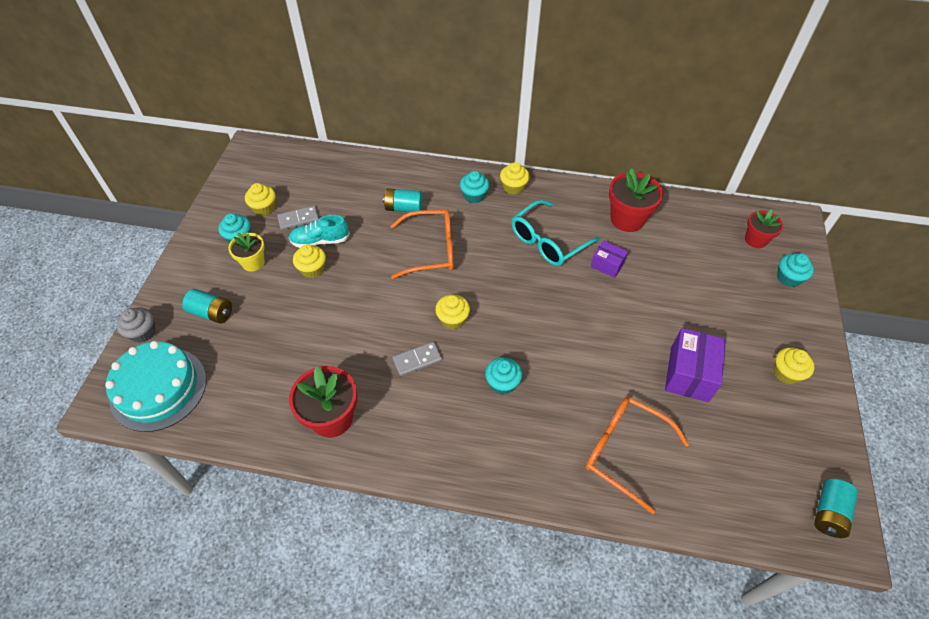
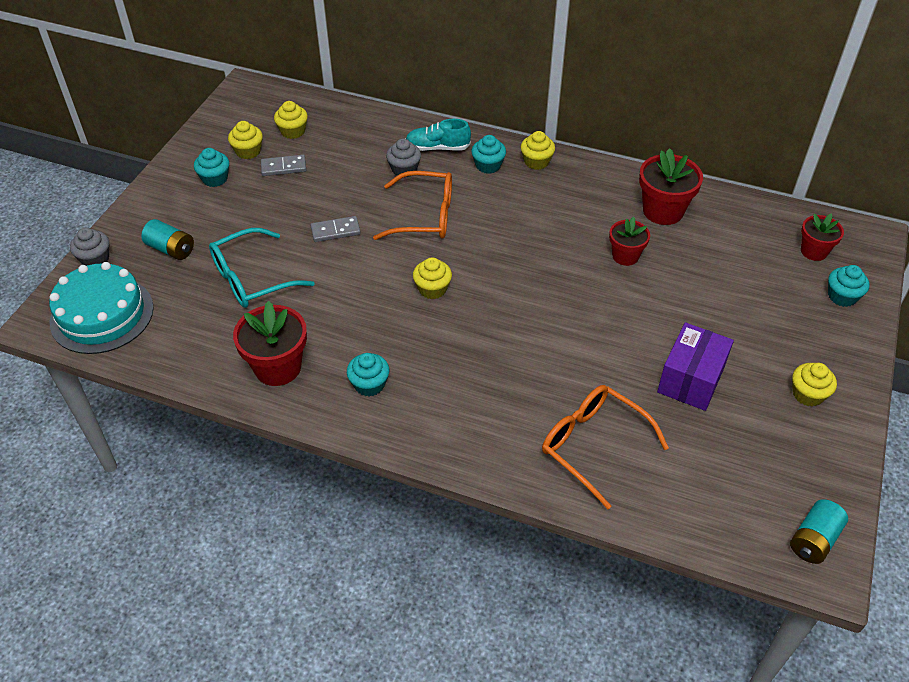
camera: 10 degrees right, 5 degrees down
(253, 262) = (225, 205): yellow flower pot -> none
(312, 269) = (288, 219): yellow cupcake -> yellow cupcake (293, 131)
(320, 241) = (303, 192): turquoise shoe -> turquoise shoe (437, 148)
(404, 208) = (404, 169): turquoise battery -> grey cupcake
(417, 360) = (383, 324): grey domino -> grey domino (335, 231)
(502, 383) = (473, 359): turquoise cupcake -> turquoise cupcake (369, 384)
(548, 241) = (562, 223): turquoise glasses -> turquoise glasses (252, 278)
(607, 265) = (625, 256): purple box -> red flower pot

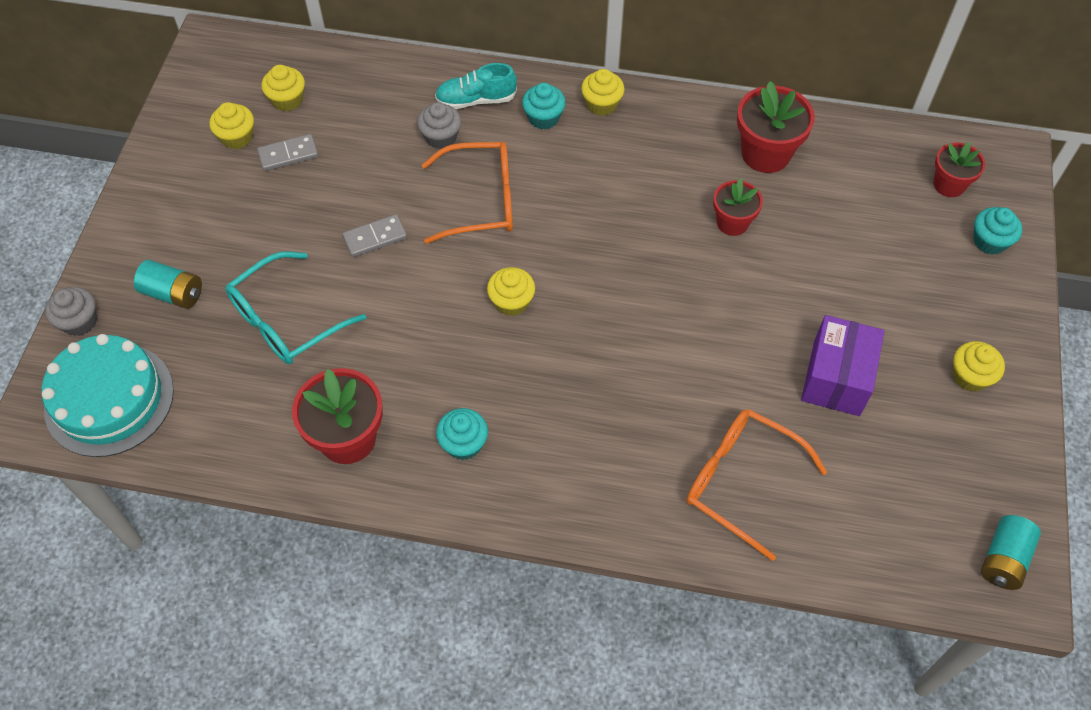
camera: 10 degrees left, 10 degrees up
(215, 179) = (204, 183): turquoise cupcake -> none

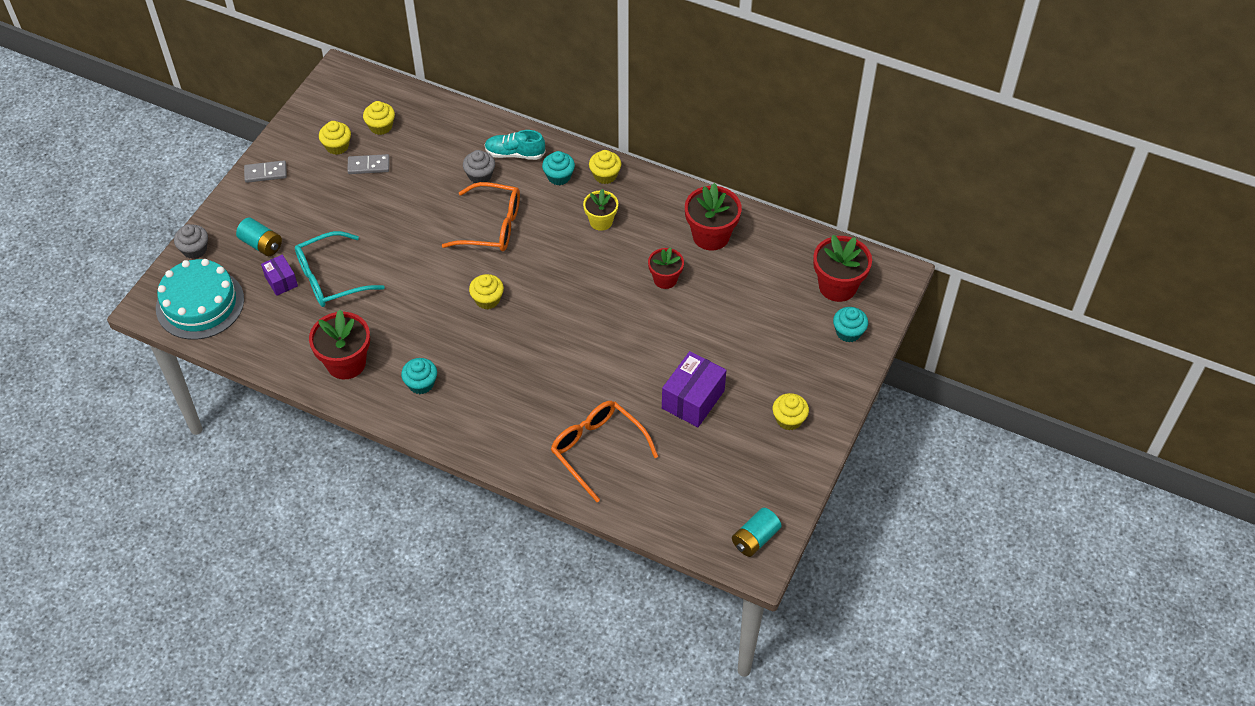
camera: 15 degrees right, 5 degrees down
(217, 340) = (281, 281): none -> purple box
(375, 237) = (409, 236): grey domino -> grey domino (266, 173)
(620, 164) = (601, 221): none -> yellow flower pot
(949, 185) = (837, 286): red flower pot -> red flower pot, size x1.60

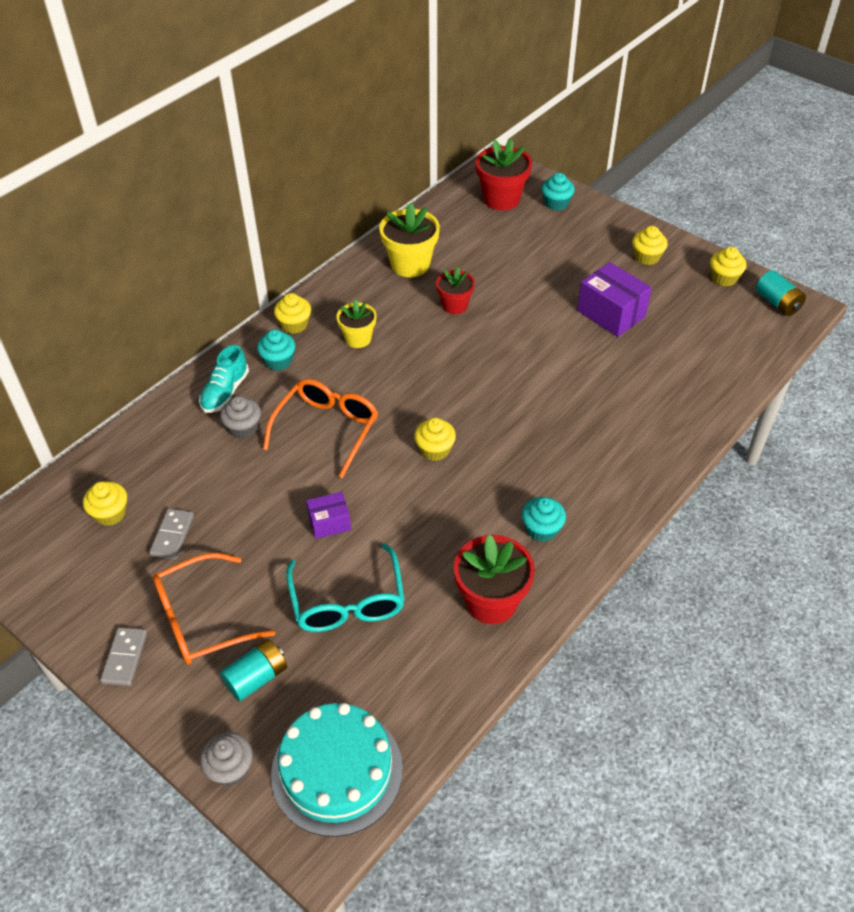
camera: 75 degrees left, 5 degrees down
(281, 281) = (332, 660): purple box -> purple box (329, 523)
(337, 146) = (119, 566): yellow cupcake -> yellow cupcake (724, 278)
(598, 450) = (661, 392): orange glasses -> orange glasses (202, 619)
(711, 236) = (410, 264): red flower pot -> yellow flower pot

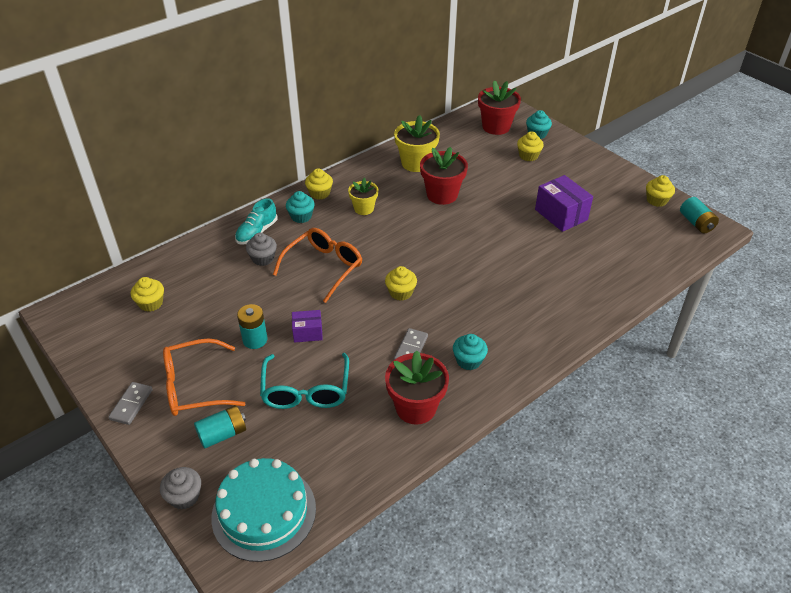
camera: 10 degrees right, 5 degrees down
(172, 535) = (190, 325): grey domino -> grey domino (410, 348)
(263, 543) = (255, 340): none -> turquoise battery
(454, 305) = (442, 195): red flower pot -> red flower pot, size x1.60
(646, 257) = (598, 179): yellow cupcake -> yellow cupcake (528, 156)

